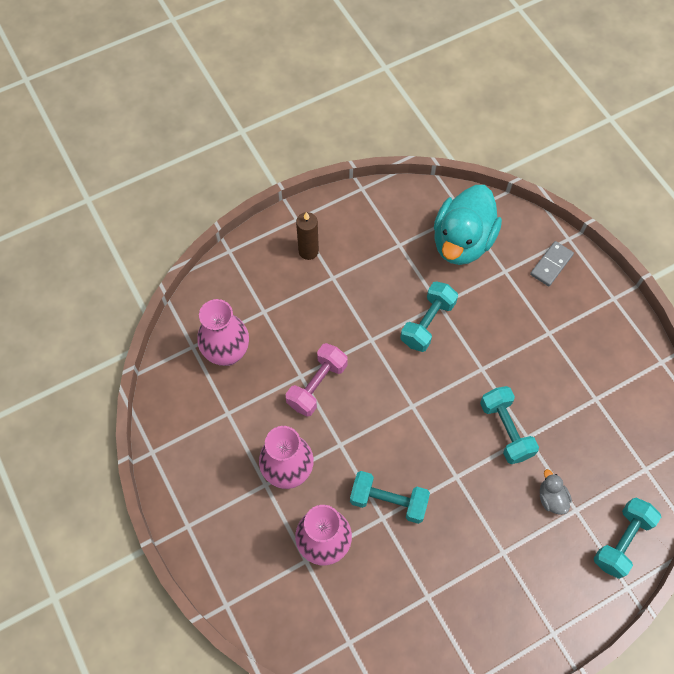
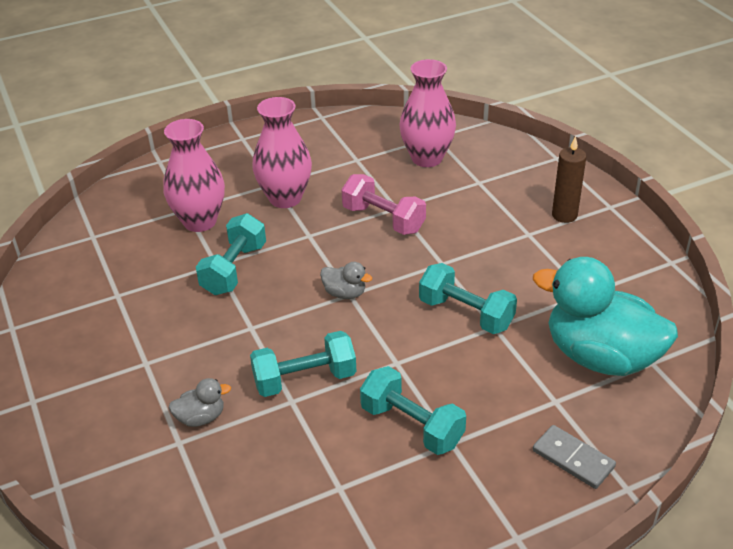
camera: 95 degrees right, 25 degrees down
(411, 409) = (345, 293): none -> grey duck
(621, 541) = (121, 489): turquoise dumbbell -> turquoise dumbbell (412, 425)

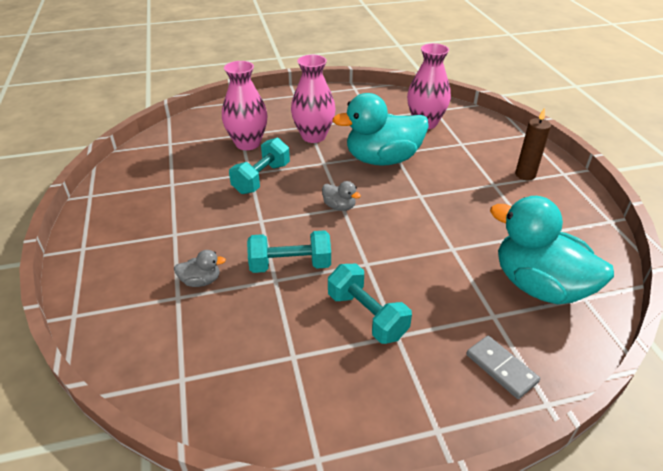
camera: 10 degrees right, 0 degrees up
(383, 219) = (382, 159): pink dumbbell -> turquoise duck
(466, 314) = (431, 235): turquoise dumbbell -> none

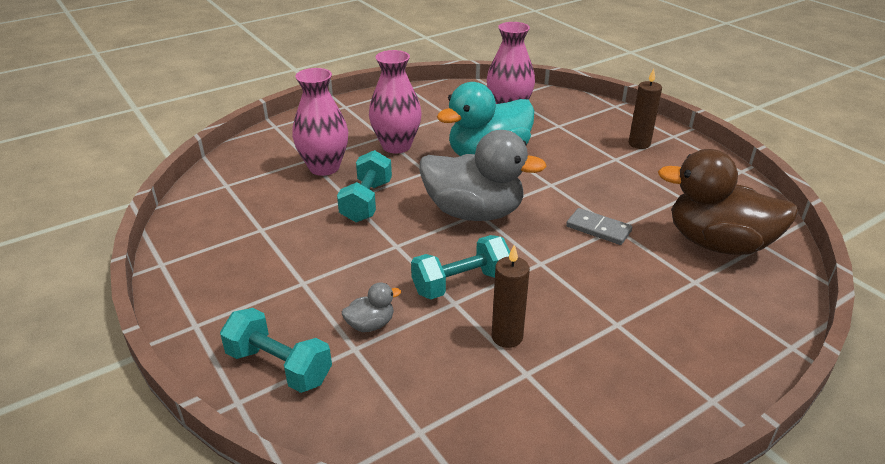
camera: 20 degrees left, 5 degrees down
(297, 321) = (507, 337): none -> brown candle
(339, 206) = (474, 212): grey duck -> grey duck, size x2.43
(367, 315) = (575, 313): turquoise dumbbell -> turquoise dumbbell (279, 366)
(501, 368) = (732, 327): grey domino -> grey domino (598, 229)
(539, 286) = (717, 244): turquoise duck -> brown duck

